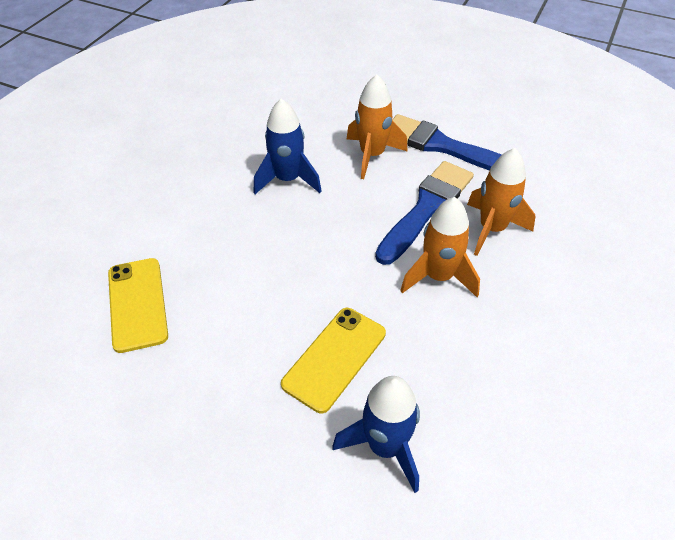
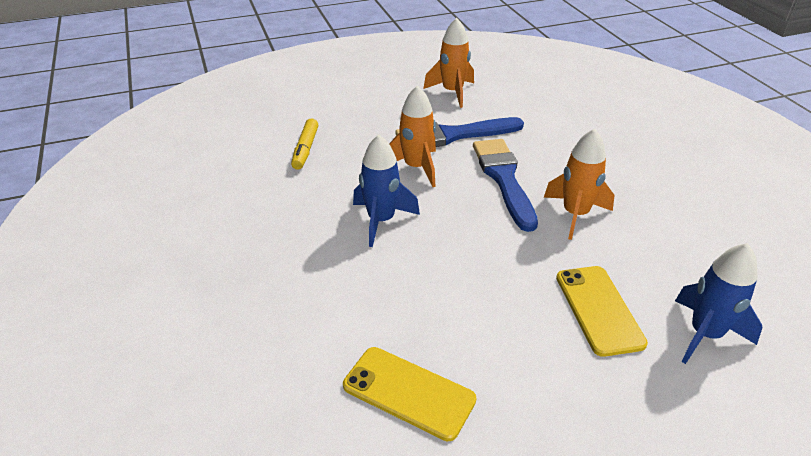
camera: 45 degrees left, 10 degrees down
(316, 93) = (305, 149): none -> yellow marker
(492, 229) = (559, 167): orange rocket -> orange rocket (452, 92)

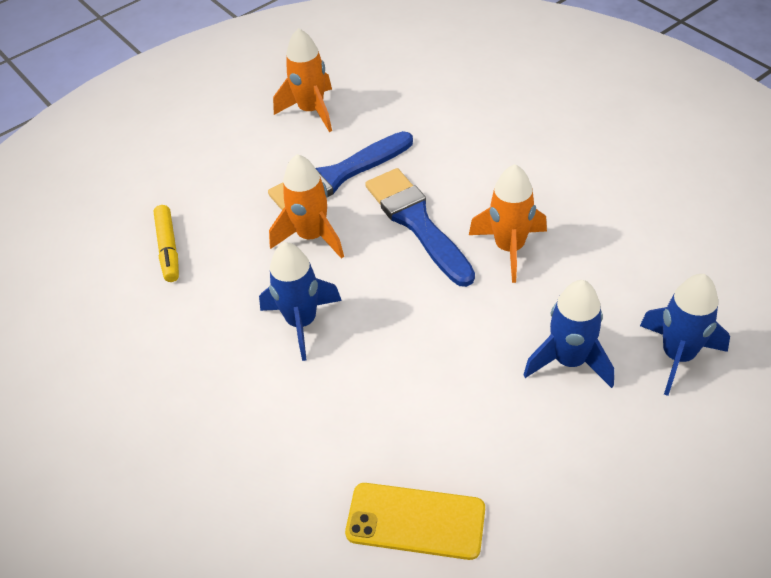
camera: 15 degrees left, 10 degrees up
(598, 309) = (569, 361): yellow phone -> blue rocket

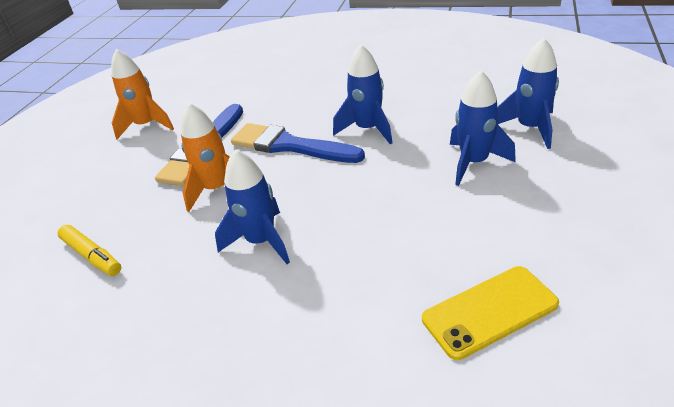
camera: 35 degrees left, 10 degrees down
(509, 248) = (368, 129): orange rocket -> blue rocket

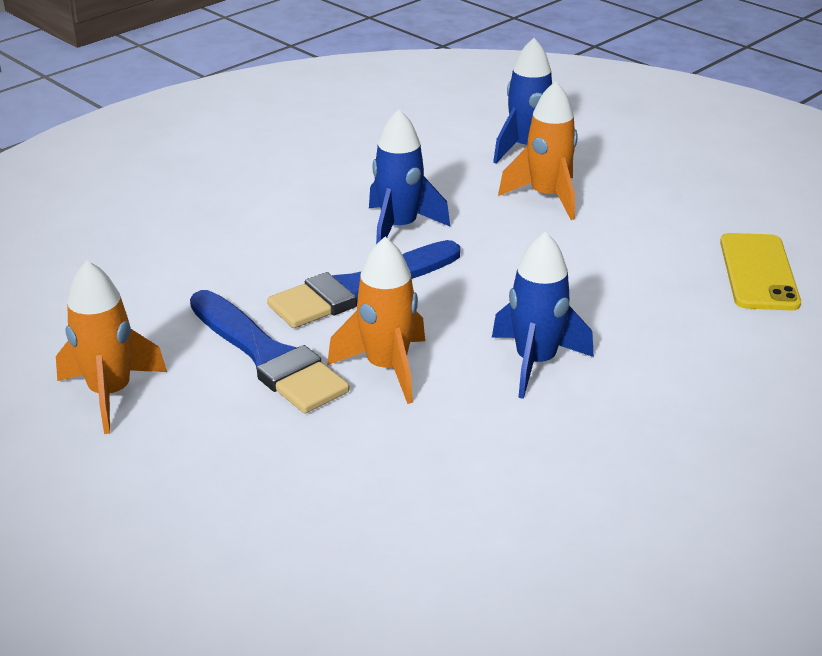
camera: 65 degrees left, 5 degrees down
(92, 256) = (419, 506): yellow marker -> none
(474, 163) = (547, 197): blue rocket -> orange rocket

